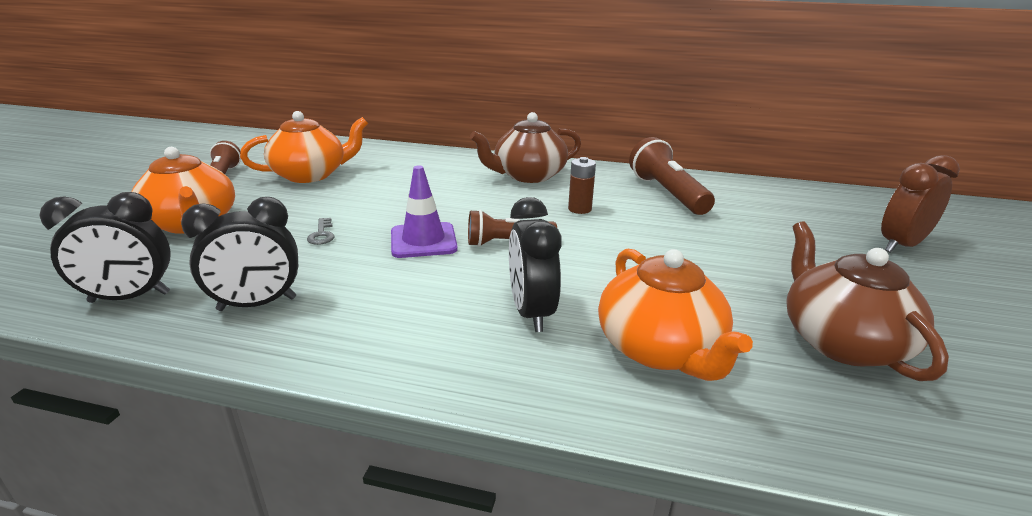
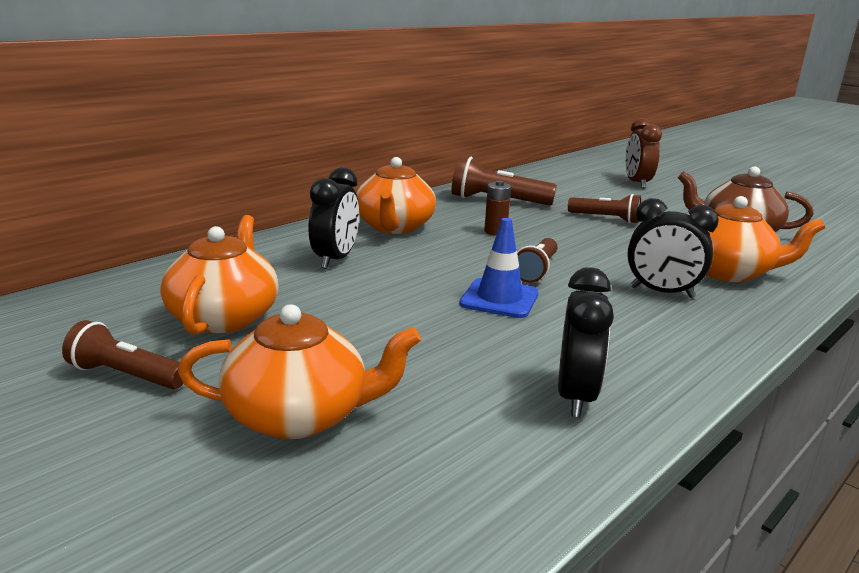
camera: 60 degrees left, 5 degrees down
(130, 297) = (503, 475): black clock -> black clock (335, 259)
(322, 234) = (432, 340): grey key -> none
(423, 240) = (499, 299): purple traffic cone -> blue traffic cone
(528, 175) = (394, 227): brown teapot -> orange teapot
(717, 249) = (605, 219): none -> brown flashlight

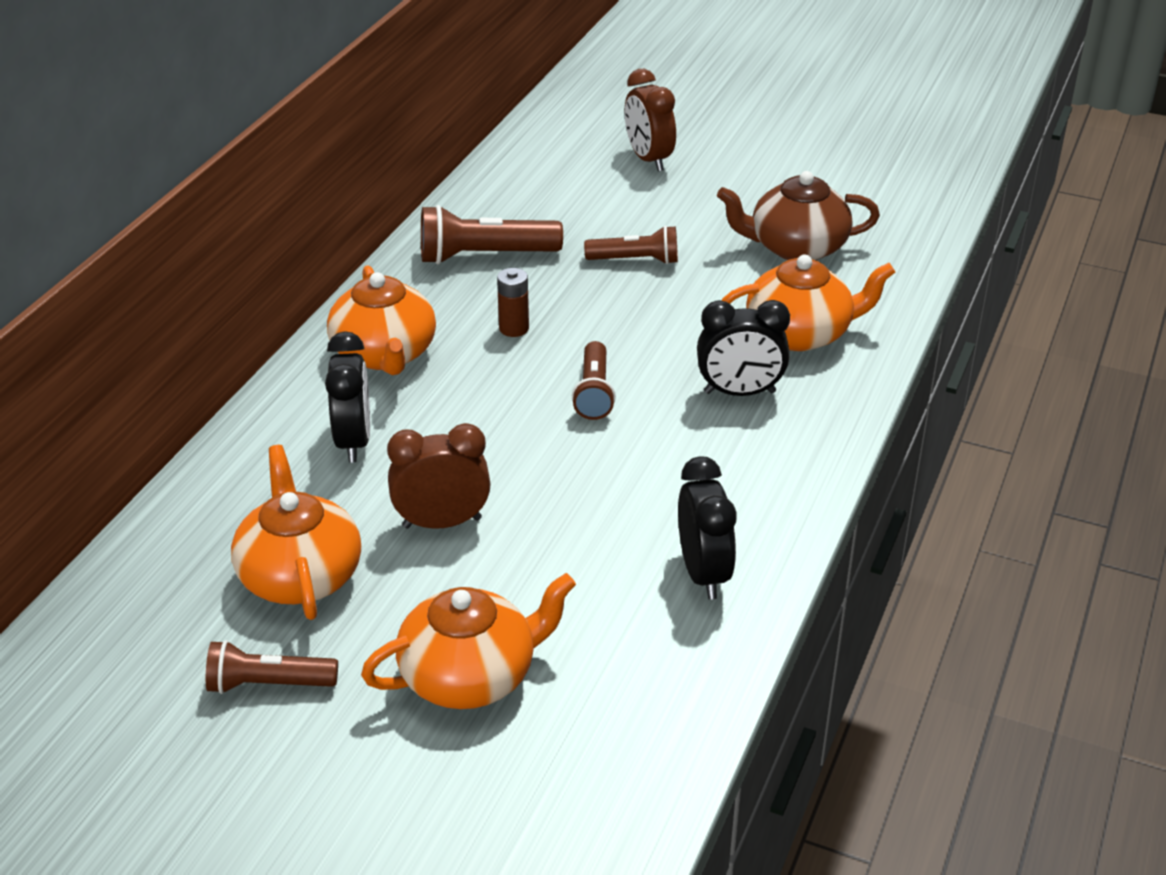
camera: 20 degrees left, 15 degrees up
(362, 312) = (442, 523): none -> brown clock
(499, 299) = (575, 455): blue traffic cone -> none

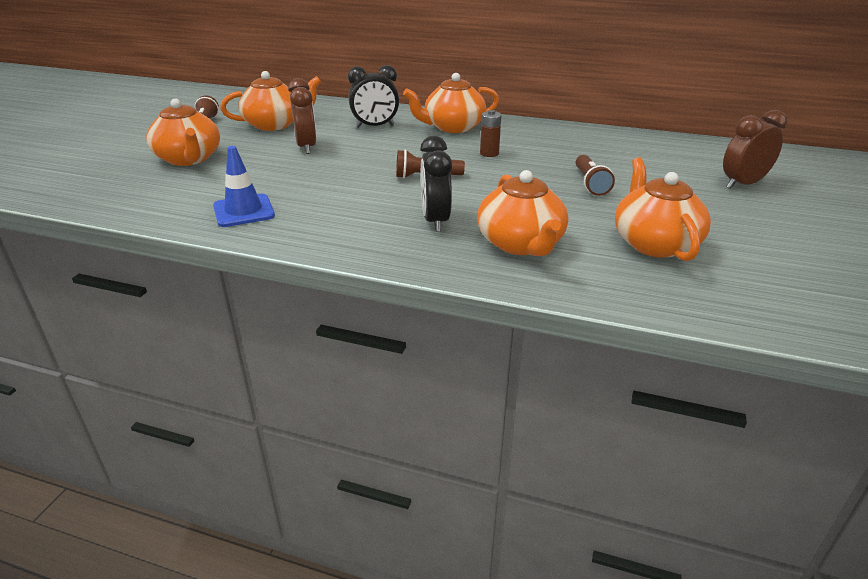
camera: 85 degrees right, 5 degrees down
(485, 256) = (566, 142): brown flashlight -> none
(703, 573) = (244, 211): black clock -> blue traffic cone
(796, 247) = (654, 243): brown teapot -> orange teapot

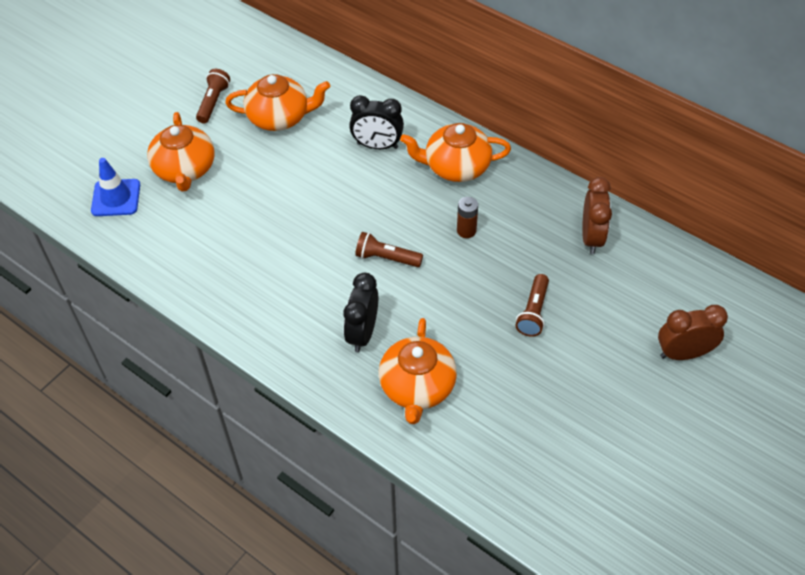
camera: 20 degrees right, 20 degrees up
(244, 211) = (211, 274): blue traffic cone -> blue traffic cone (116, 198)
(306, 147) = (296, 173): brown clock -> brown clock (591, 237)
(654, 243) = (530, 419): orange teapot -> none

